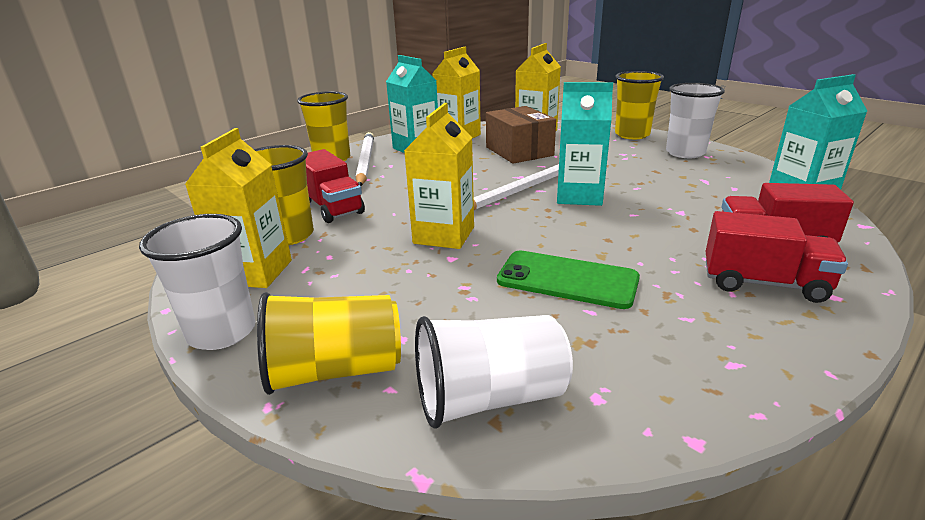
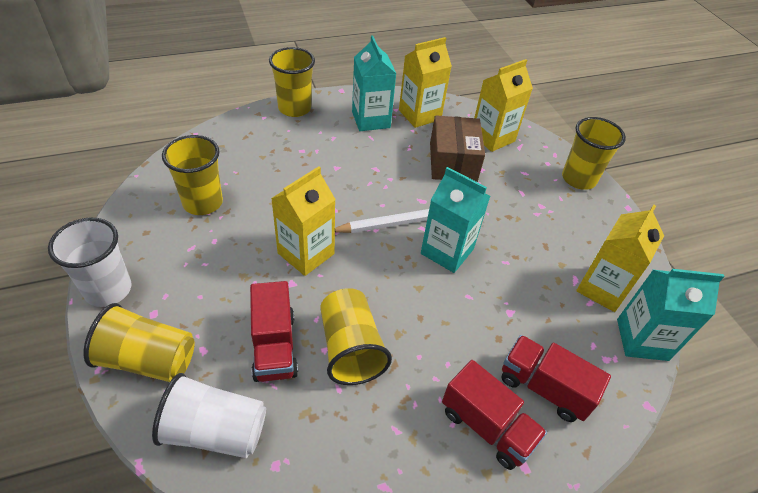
camera: 20 degrees right, 20 degrees up
(255, 272) = (159, 236): yellow carton -> yellow carton (602, 288)
(332, 207) = (252, 180): red truck -> red truck (274, 346)
(365, 162) = (317, 124): white pencil -> none
(567, 280) = (350, 348): green phone -> yellow cup
(685, 153) = (600, 230): white cup -> none

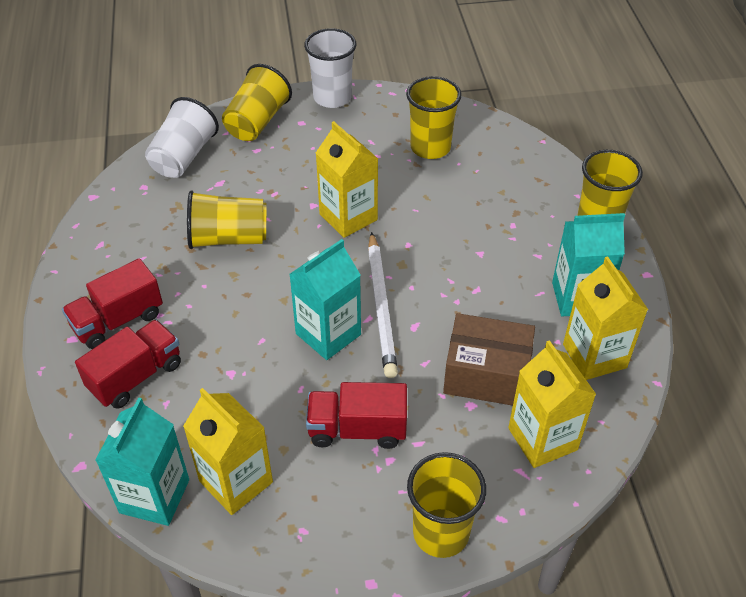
camera: 105 degrees right, 0 degrees up
(274, 346) = (247, 190): red truck -> red truck (357, 429)

